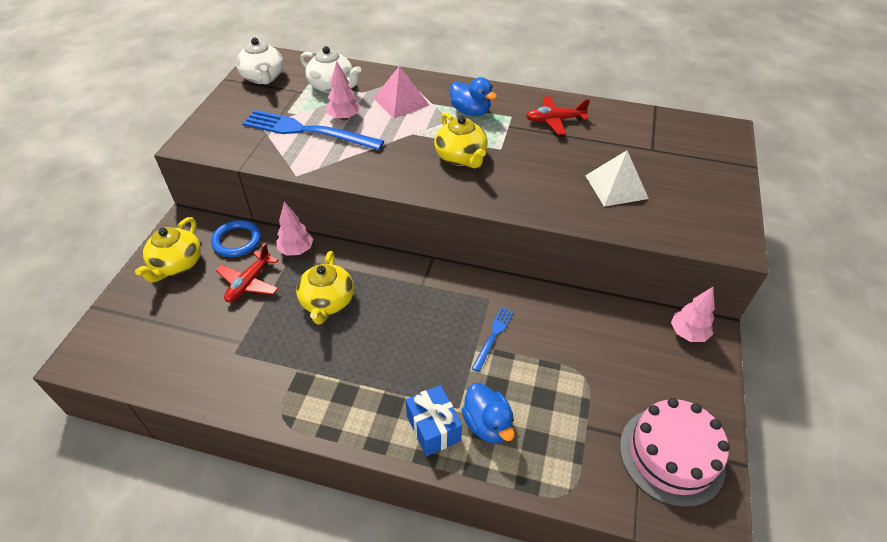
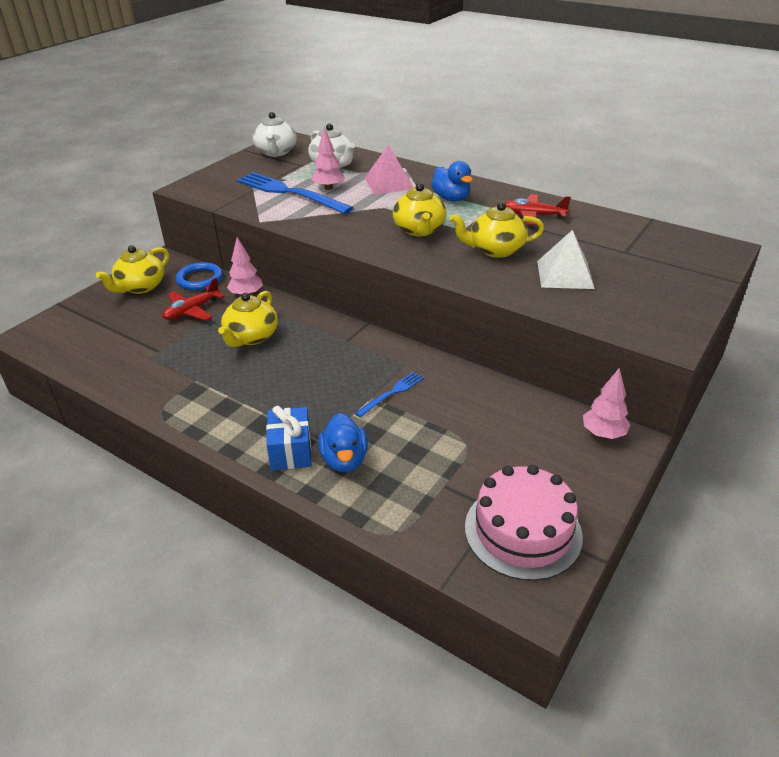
camera: 20 degrees right, 10 degrees down
(542, 169) = (495, 250): none -> yellow teapot

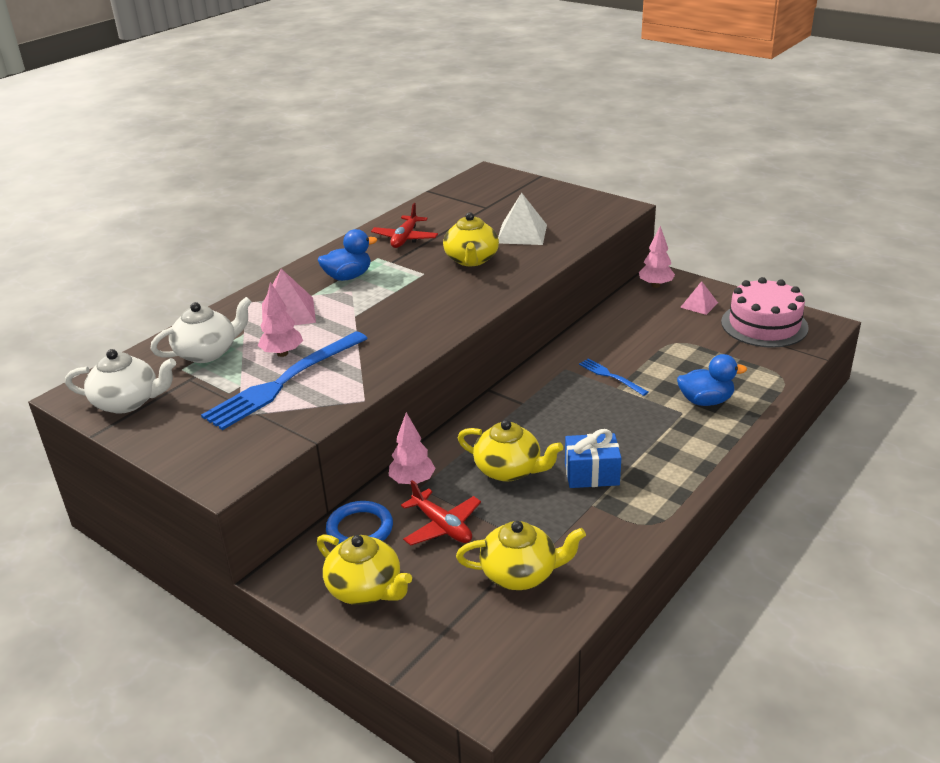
camera: 85 degrees left, 5 degrees down
(291, 451) = (698, 431): blue gift -> blue gift (591, 474)
(419, 230) = (419, 296): yellow teapot -> yellow teapot (520, 573)
(562, 470) = (699, 305): none -> pink pyramid

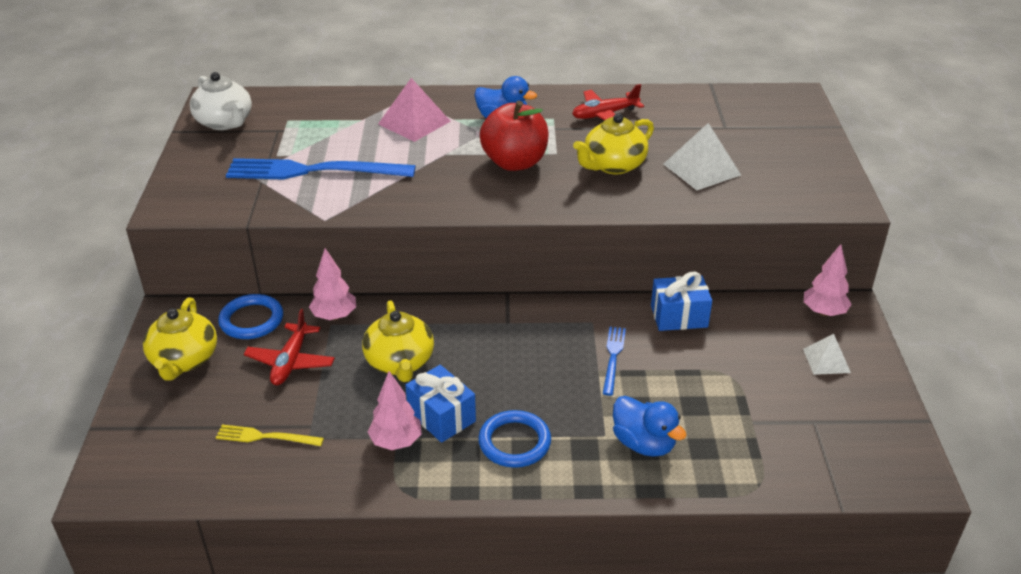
camera: 50 degrees right, 5 degrees up
(208, 352) = (320, 119): white teapot -> none
(282, 353) = (352, 150): pink tree -> pink tree (396, 442)
(411, 293) = (515, 162): none -> red apple
(520, 573) = (266, 437): yellow teapot -> yellow fork
(599, 334) = (679, 316): none -> blue gift
(652, 452) = (514, 442): none -> blue ring
(699, 305) = (826, 360): pink pyramid -> white pyramid
(764, 325) = (851, 428): pink cake -> none

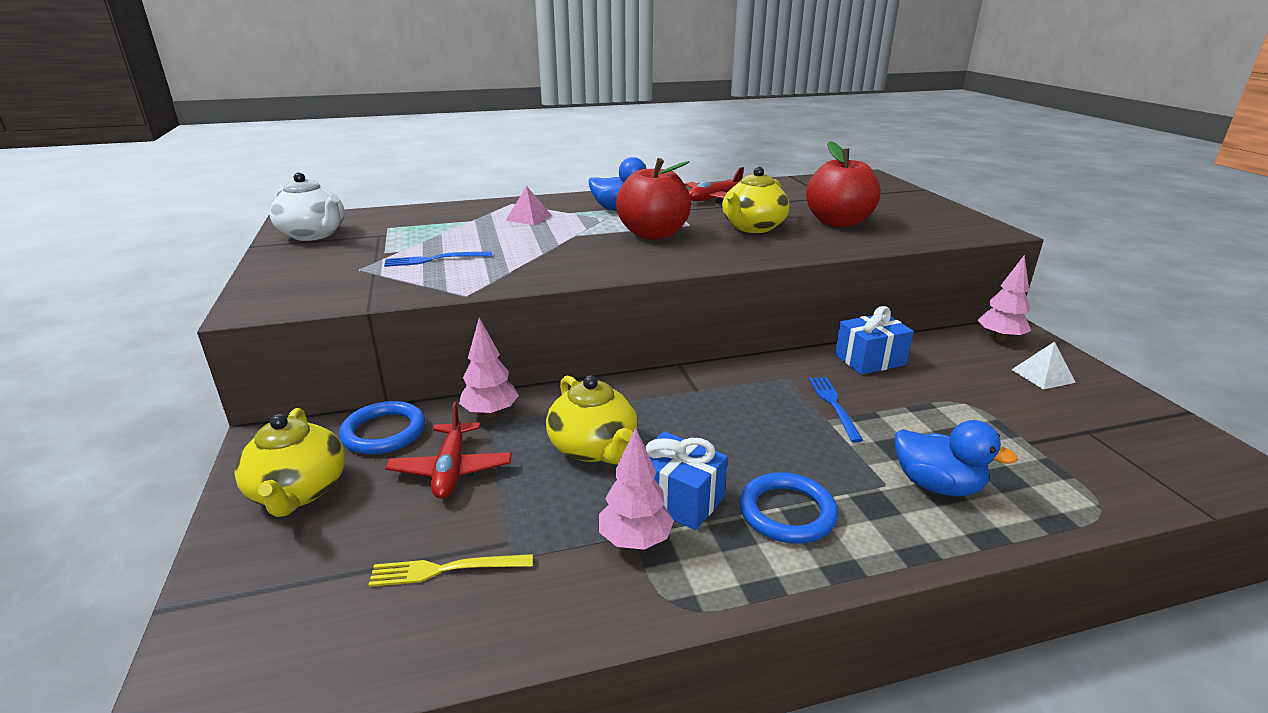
camera: 15 degrees left, 10 degrees down
(313, 171) = (434, 259): blue fork -> blue fork, size x0.48
(414, 122) = (529, 218): pink pyramid -> pink pyramid, size x0.61
(702, 169) = (838, 222): white pyramid -> red apple

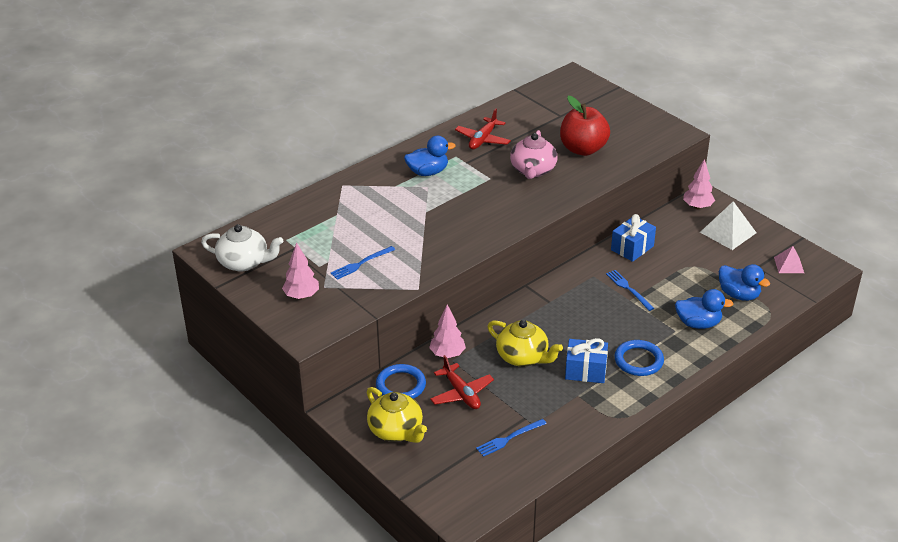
camera: 25 degrees left, 10 degrees up
(446, 569) = (509, 438): yellow fork -> blue fork
(529, 218) = (374, 200): pink pyramid -> pink pyramid (788, 265)
(635, 541) = (581, 397): pink tree -> pink tree (301, 296)
(653, 234) = (475, 196): red apple -> none
(752, 227) = (533, 170): yellow teapot -> pink teapot
(1038, 462) = (739, 295): none -> blue duck
(1042, 376) = (728, 232): white pyramid -> white pyramid, size x1.63

